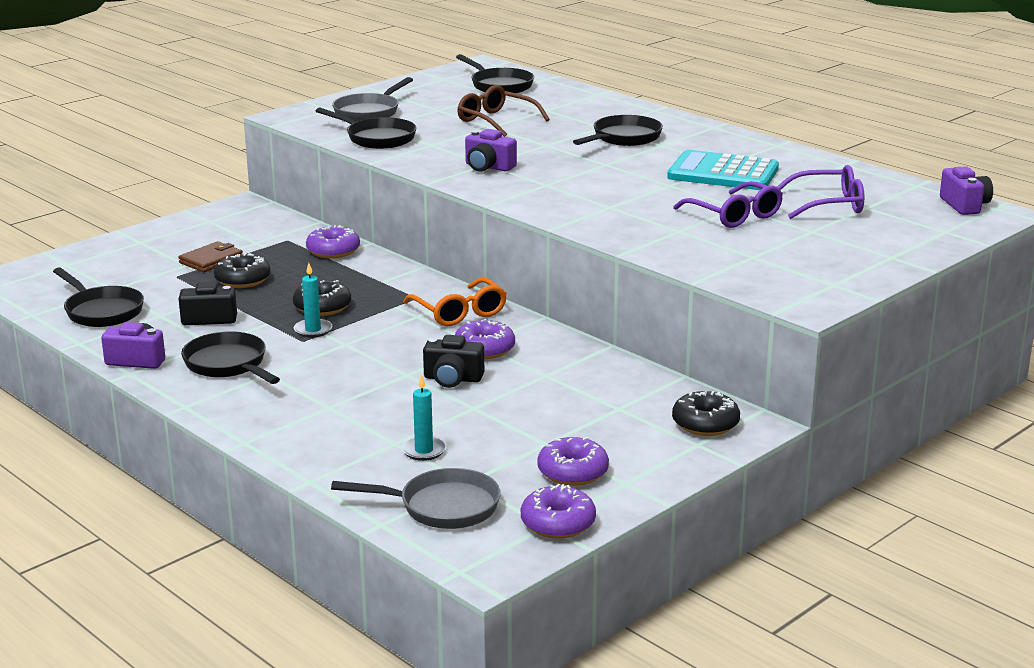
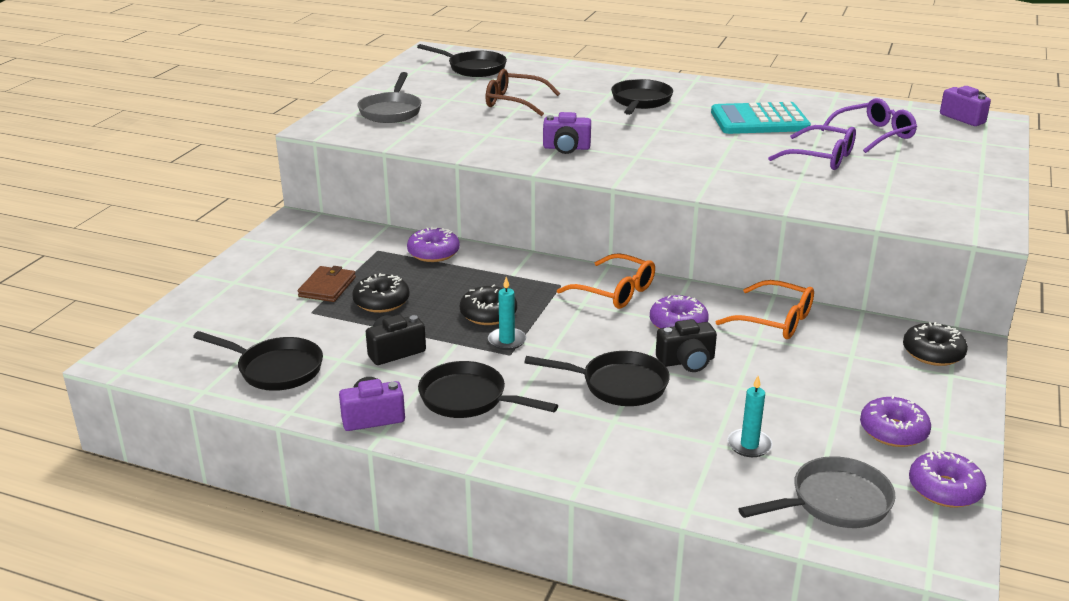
camera: 25 degrees left, 5 degrees up
(377, 138) = (431, 136): black pan -> black pan (618, 385)
(582, 366) = (775, 321): none -> orange glasses

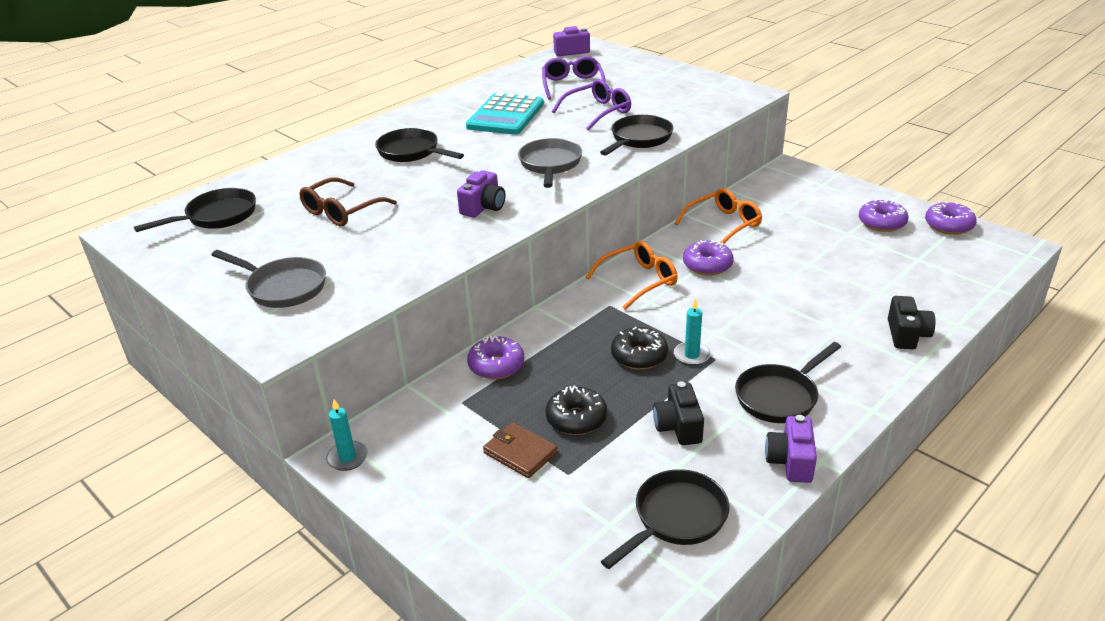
camera: 65 degrees left, 5 degrees up
(618, 385) = (786, 315): black pan -> black pan (639, 139)
(686, 361) = (764, 275): black camera -> black camera (907, 335)
(749, 445) = (884, 279): turquoise candle -> turquoise candle (347, 458)
(834, 502) = (957, 266): grey pan -> grey pan (550, 165)
(933, 353) = (794, 182): black donut -> none

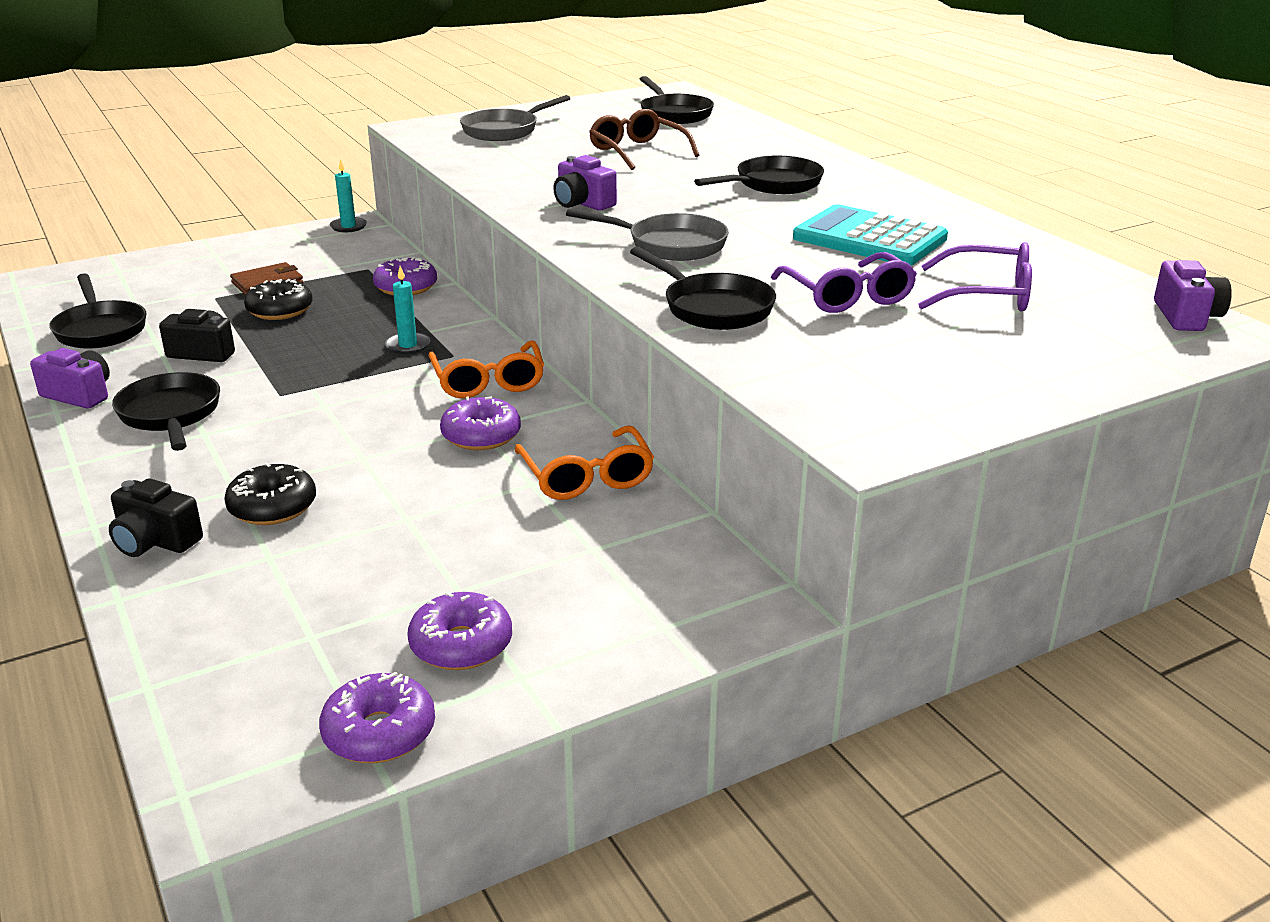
camera: 105 degrees right, 5 degrees down
(639, 356) = (337, 354): black donut -> black donut (272, 507)
(691, 355) = (302, 382): turquoise candle -> turquoise candle (408, 346)

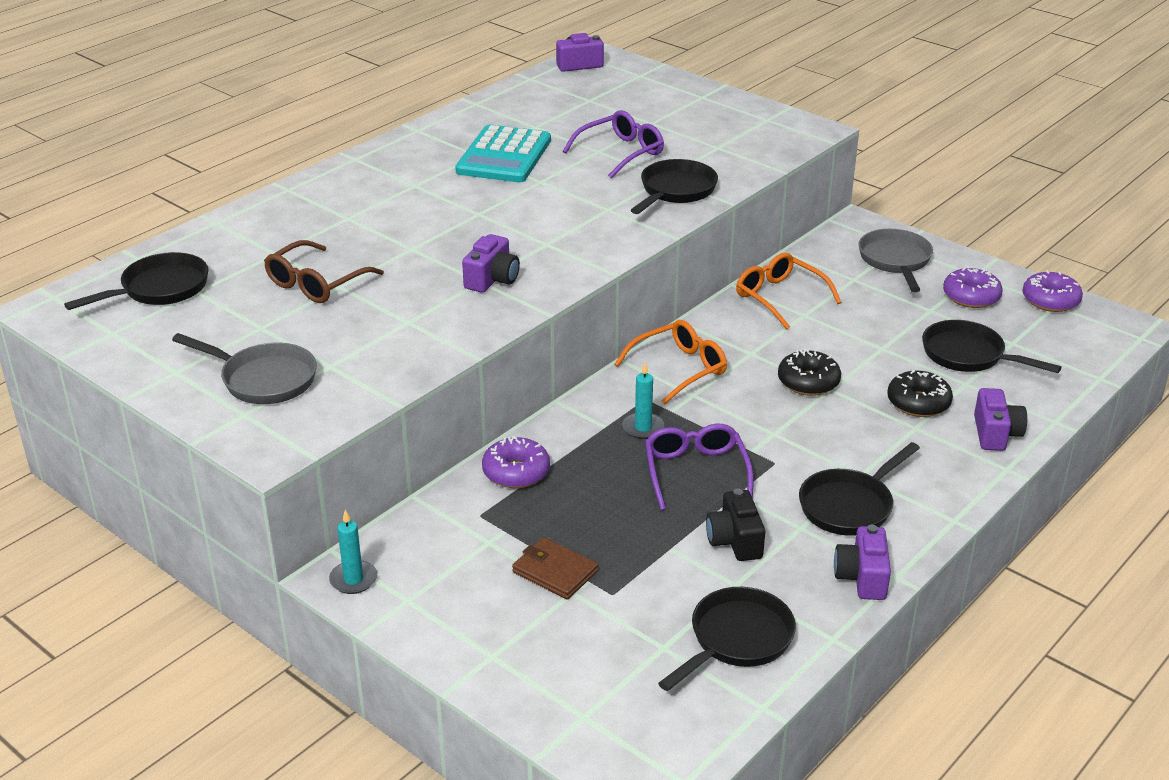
camera: 110 degrees left, 5 degrees up
(155, 541) = (995, 434): black camera -> purple camera
(280, 310) = (616, 533): black donut -> black donut (808, 382)
(481, 436) = (761, 349): purple donut -> none
(587, 477) = (779, 297): orange glasses -> orange glasses turned 90 degrees counterclockwise
(670, 245) = (568, 224): grey pan -> grey pan (895, 261)
(773, 184) = (391, 205): black pan -> black pan (968, 355)
(987, 295) = (585, 114): purple glasses -> purple glasses (695, 472)

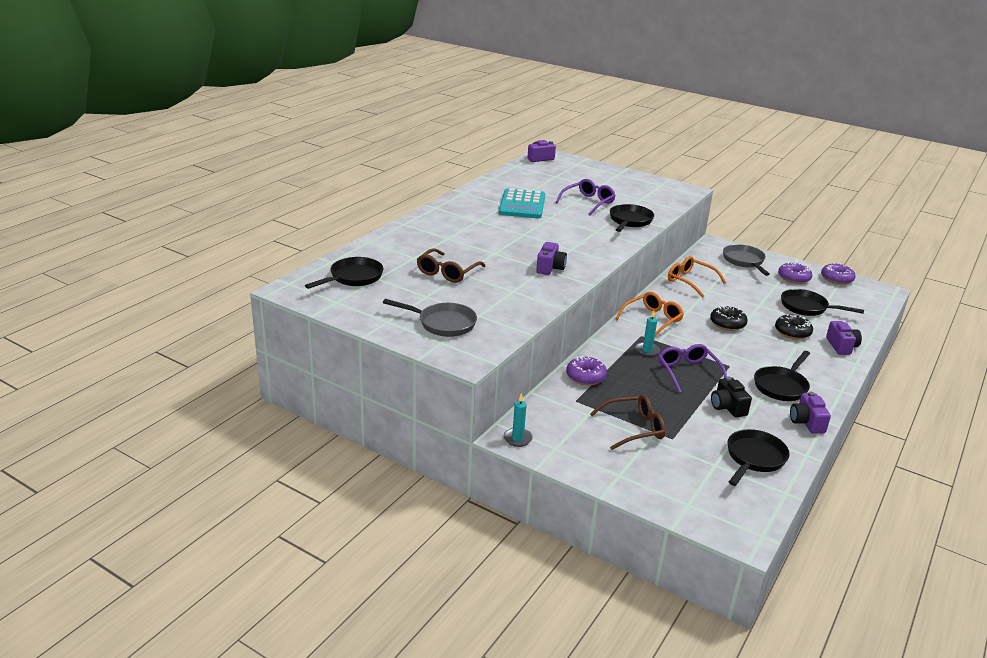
camera: 10 degrees left, 5 degrees down
(555, 571) = (634, 428): brown wallet -> brown glasses

